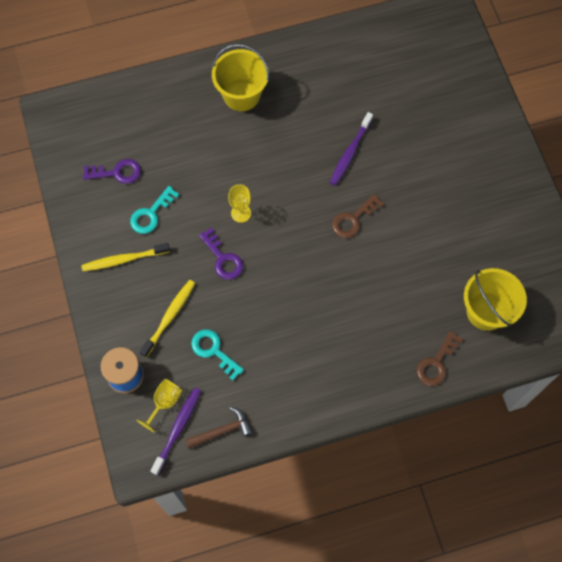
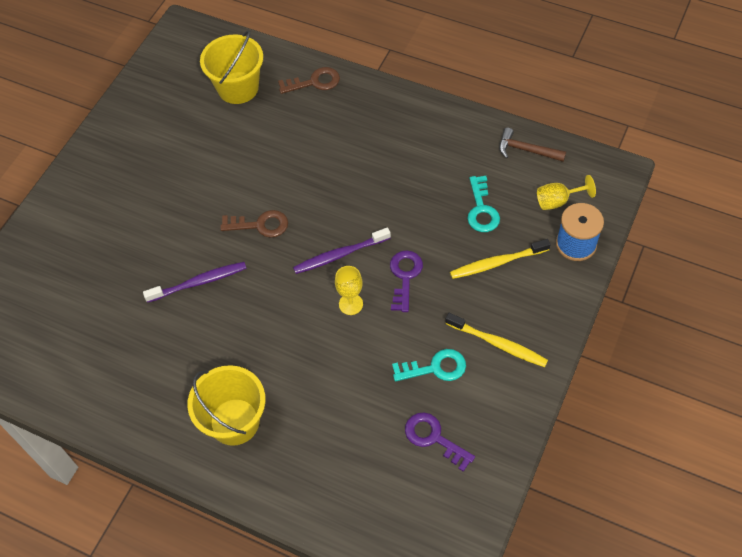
camera: 135 degrees left, 10 degrees down
(178, 429) = (562, 175): purple toothbrush -> purple toothbrush (339, 255)

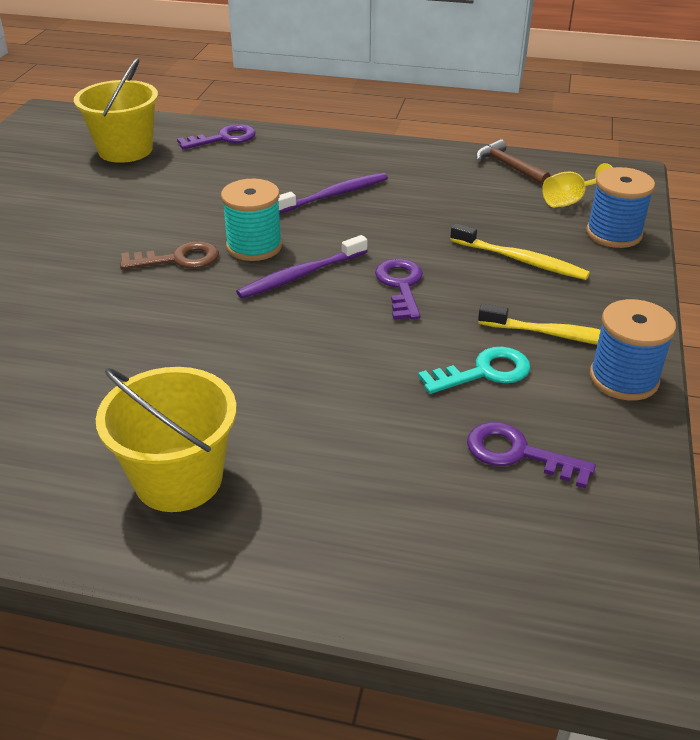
camera: 15 degrees left, 20 degrees down
(199, 282) = (94, 324): purple toothbrush -> purple toothbrush (334, 195)
(314, 82) = (224, 138): brown key -> purple key
(314, 219) = (254, 246): none -> turquoise spool
(351, 304) = (332, 321): yellow goblet -> none
(481, 210) = (477, 217): turquoise key -> none
(497, 263) = (521, 260): yellow toothbrush -> yellow toothbrush turned 120 degrees counterclockwise
(522, 389) = (623, 378): none -> blue spool
(526, 150) = (508, 166): brown hammer -> brown hammer turned 45 degrees clockwise

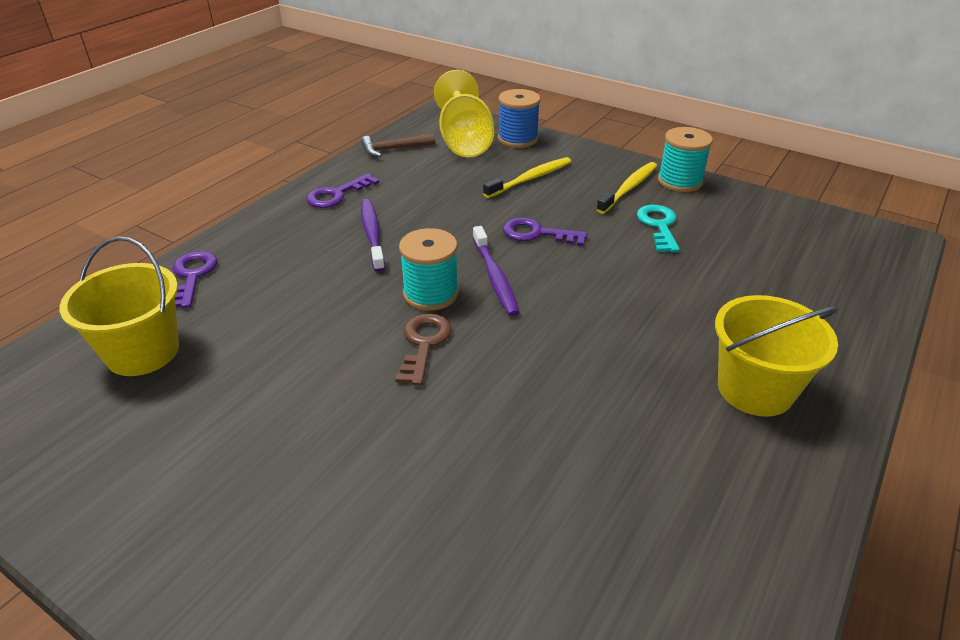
camera: 70 degrees left, 0 degrees up
(517, 453) = (745, 235): purple key -> purple key (337, 195)
(570, 201) = (464, 141): yellow goblet -> yellow goblet, size x2.00
(623, 378) = (680, 181): blue spool -> turquoise spool

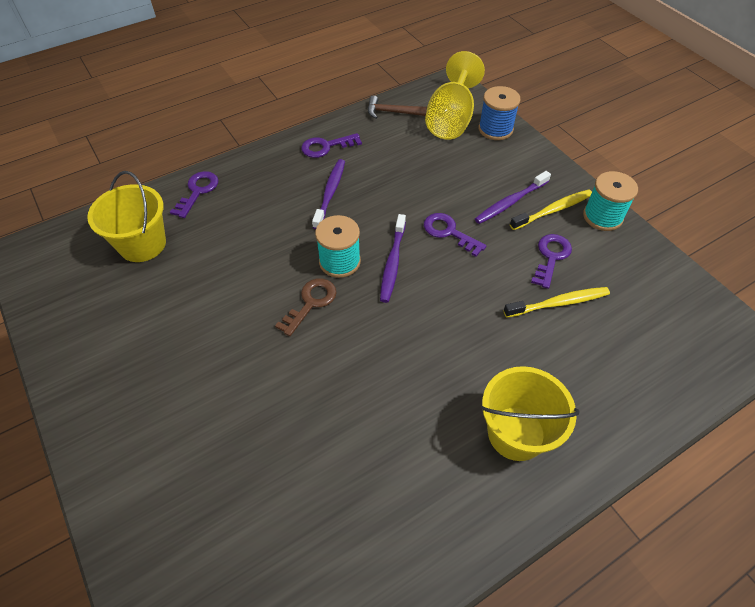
camera: 25 degrees right, 15 degrees up
(530, 179) = (479, 175): yellow toothbrush -> yellow toothbrush (559, 303)
(581, 192) = (510, 202): none -> purple toothbrush
(659, 225) = (551, 257): turquoise key -> purple key

